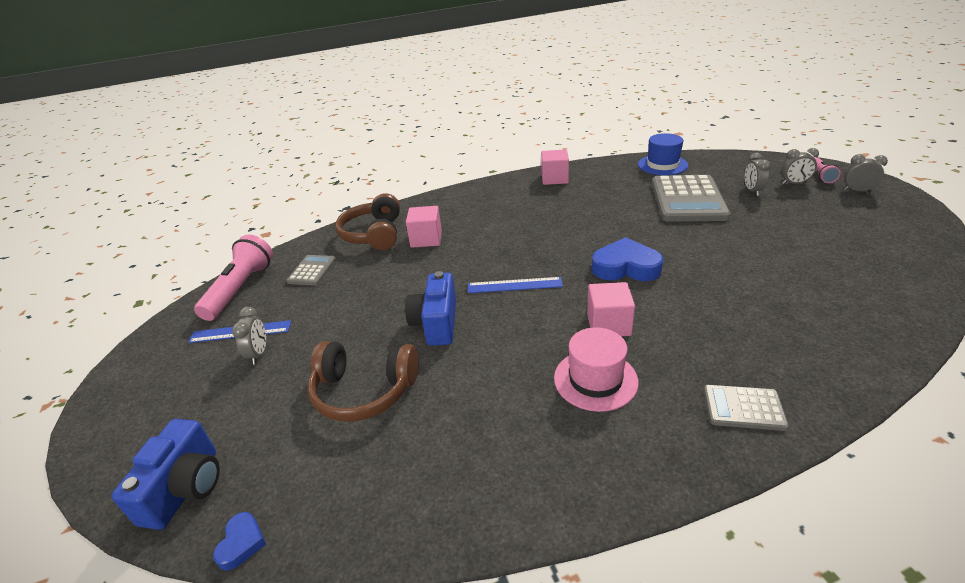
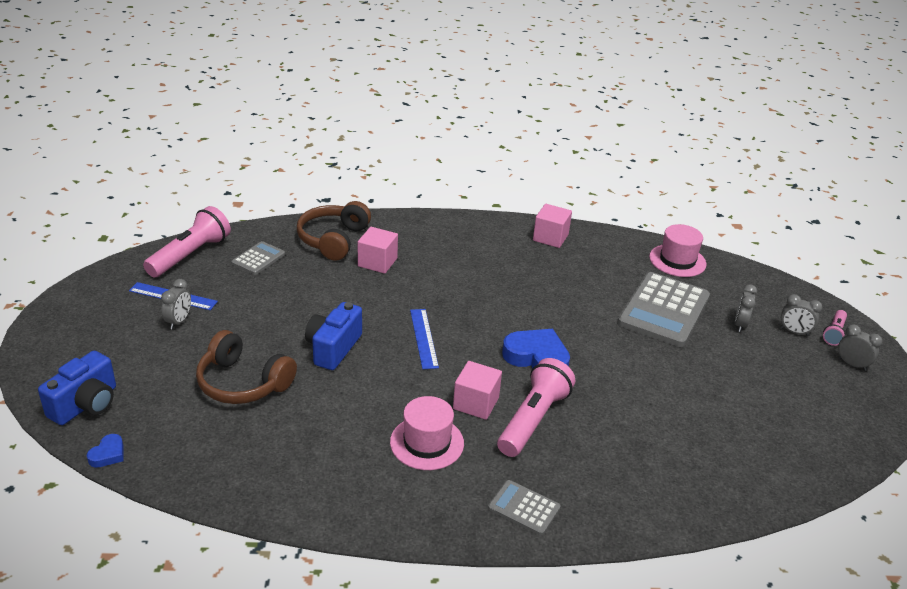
camera: 15 degrees right, 0 degrees up
(514, 285) = (423, 338): blue ruler -> blue ruler turned 60 degrees clockwise
(662, 165) = (677, 260): blue hat -> pink hat
(671, 320) = (533, 420): none -> pink flashlight

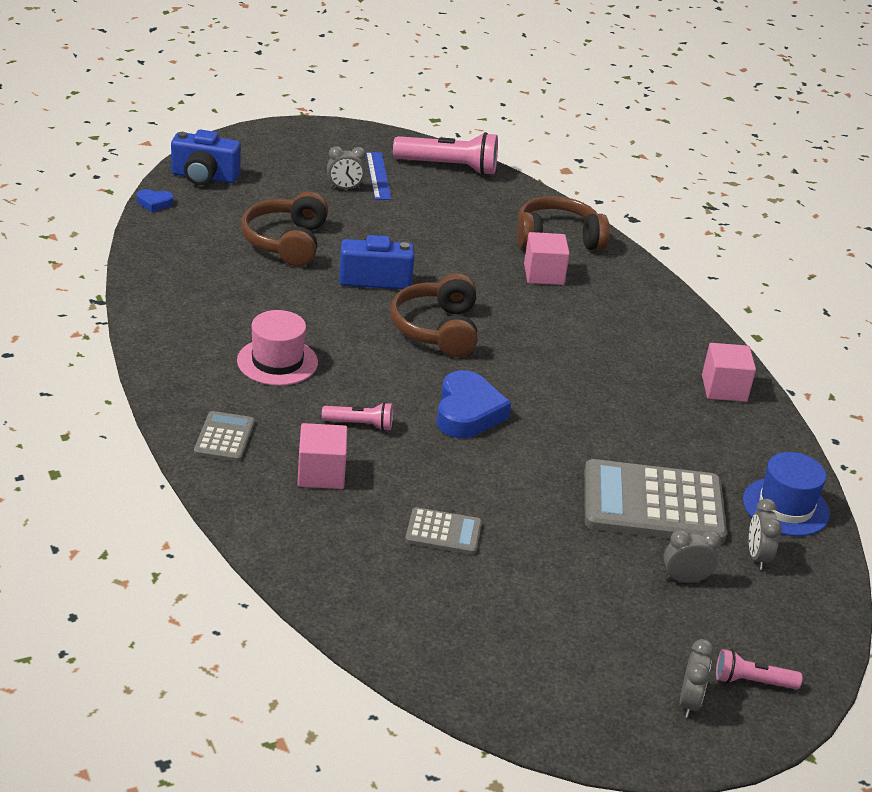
camera: 65 degrees right, 0 degrees up
(258, 259) = (479, 204): grey calculator -> grey calculator (443, 532)
(423, 338) = (437, 329): blue ruler -> brown headphones
(476, 403) = (358, 382): pink cube -> pink cube (321, 473)
(533, 420) = (360, 424): pink flashlight -> pink flashlight, size x0.52
(677, 260) = (785, 507): pink hat -> blue hat
(794, 332) = (716, 636): grey clock -> grey clock (757, 557)

